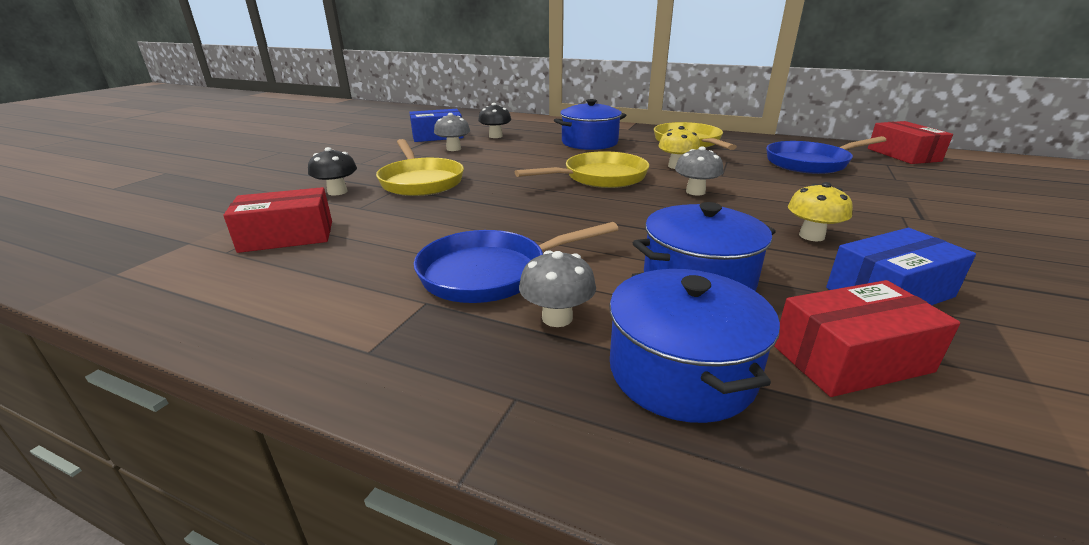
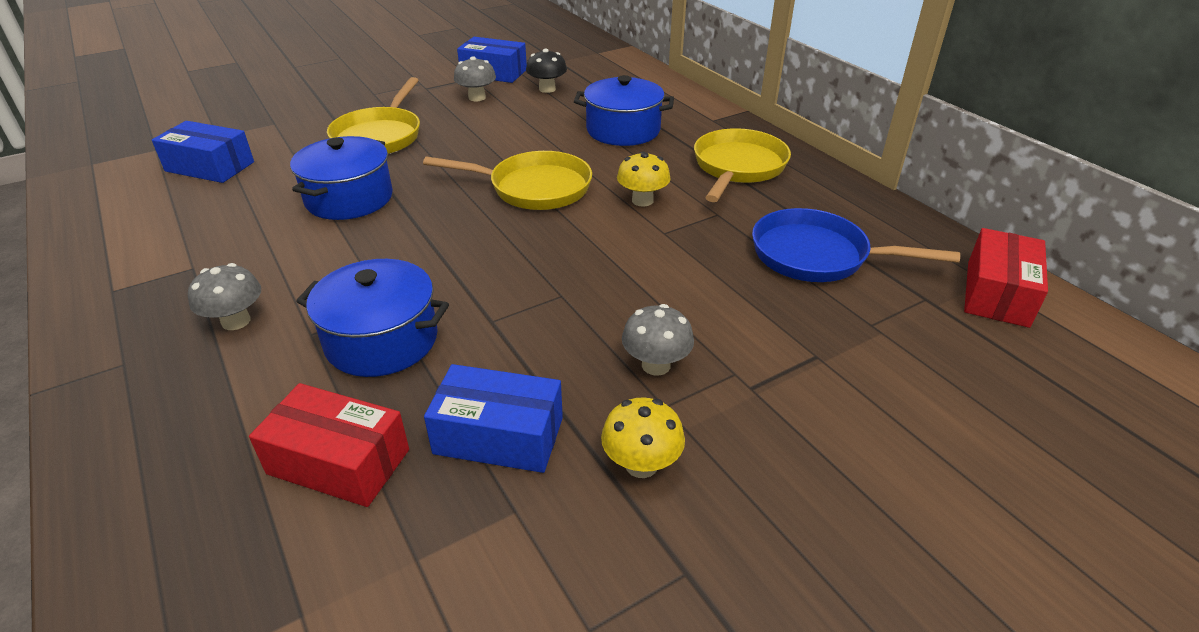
camera: 35 degrees right, 10 degrees up
(287, 236) = (210, 167): red box -> blue box
(337, 192) = (305, 127): black mushroom -> none
(491, 273) = (265, 261): blue pan -> none
(681, 372) = (225, 402): blue pot -> blue pot (349, 198)
(695, 192) = (585, 244): grey mushroom -> grey mushroom (656, 365)
(811, 236) = (574, 348): yellow mushroom -> yellow mushroom (641, 464)

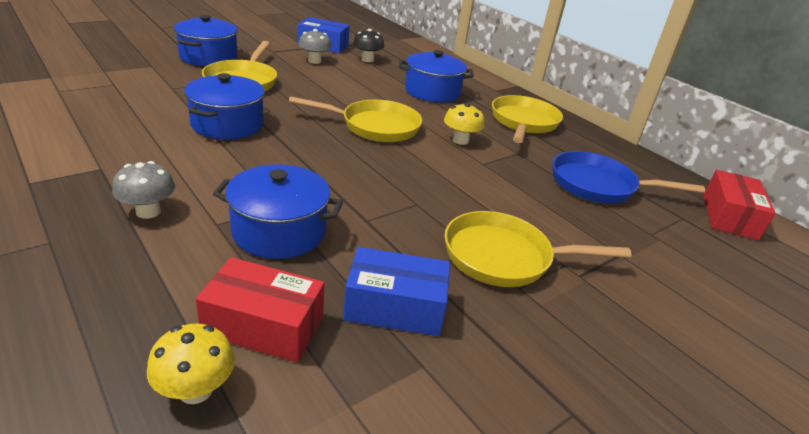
camera: 10 degrees left, 5 degrees down
(210, 167) = (101, 93): blue box -> none
(345, 104) = (208, 57): none -> blue pot
(641, 464) = (514, 330): yellow mushroom -> yellow mushroom (196, 390)
(656, 365) = (504, 257): grey mushroom -> yellow pan

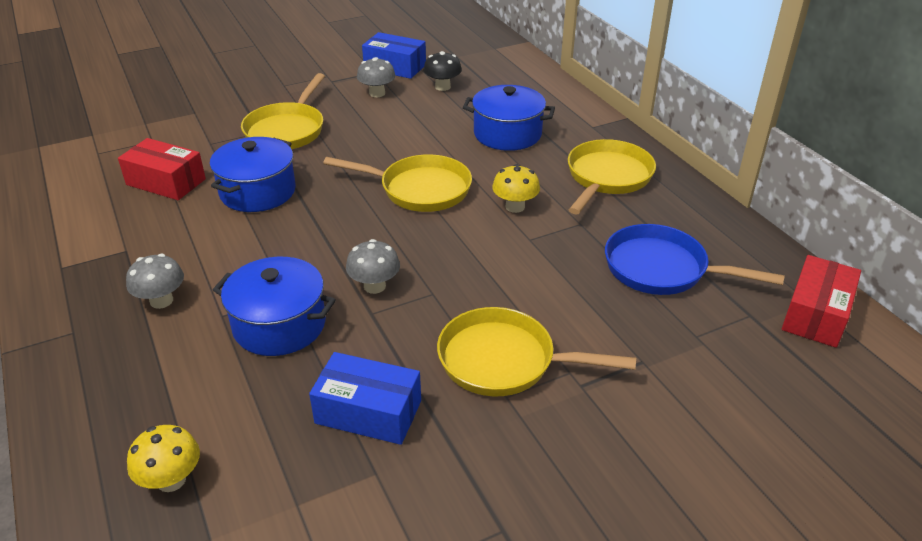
camera: 15 degrees right, 5 degrees up
(208, 57) = (257, 96): blue pot -> none
(264, 325) = (241, 424): red box -> red box (166, 182)
(362, 198) = (374, 286): none -> grey mushroom

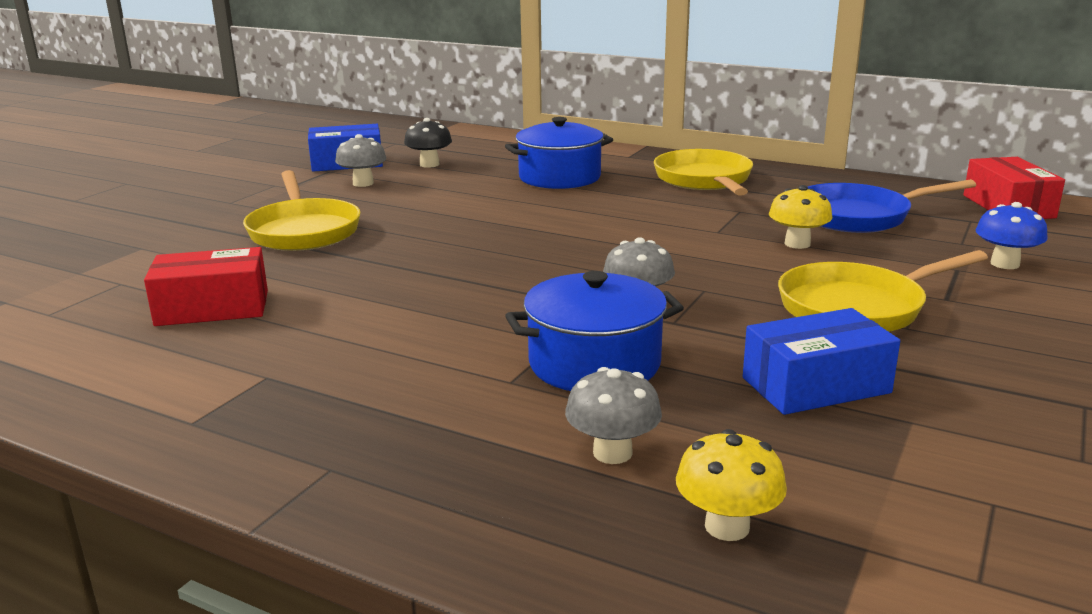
camera: 35 degrees left, 15 degrees down
(161, 301) = (407, 398): grey mushroom -> grey mushroom (612, 453)
(258, 192) = (360, 281): blue pot -> none
(419, 189) = (546, 231): yellow pan -> none
(515, 207) = (662, 217): yellow mushroom -> yellow mushroom (797, 244)
(691, 375) = (1005, 264): none -> blue mushroom

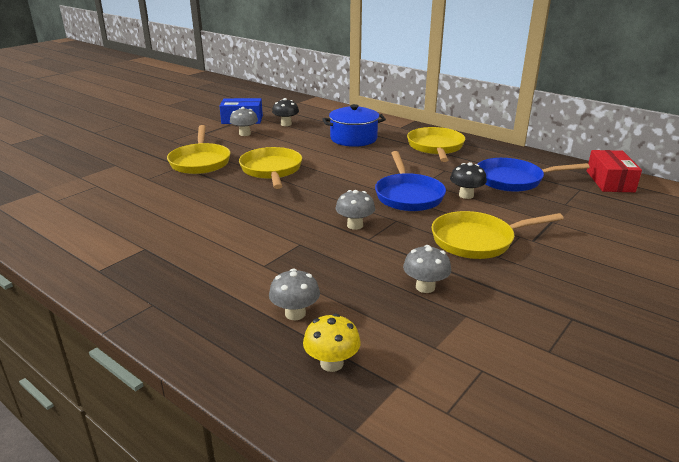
camera: 10 degrees right, 5 degrees up
(212, 308) = (135, 205): red box -> none
(442, 234) = (271, 170): none -> yellow pan
(594, 363) = (312, 260): blue pot -> none
(701, 252) = (408, 195): none -> blue pan
(797, 244) = (466, 195): yellow mushroom -> black mushroom
(816, 385) = (425, 287): blue box -> grey mushroom
(1005, 264) = (583, 221): blue mushroom -> none

